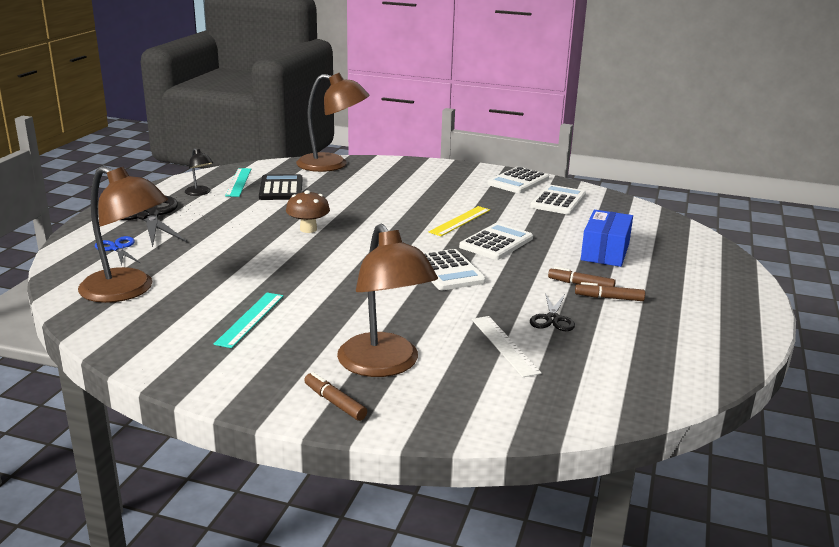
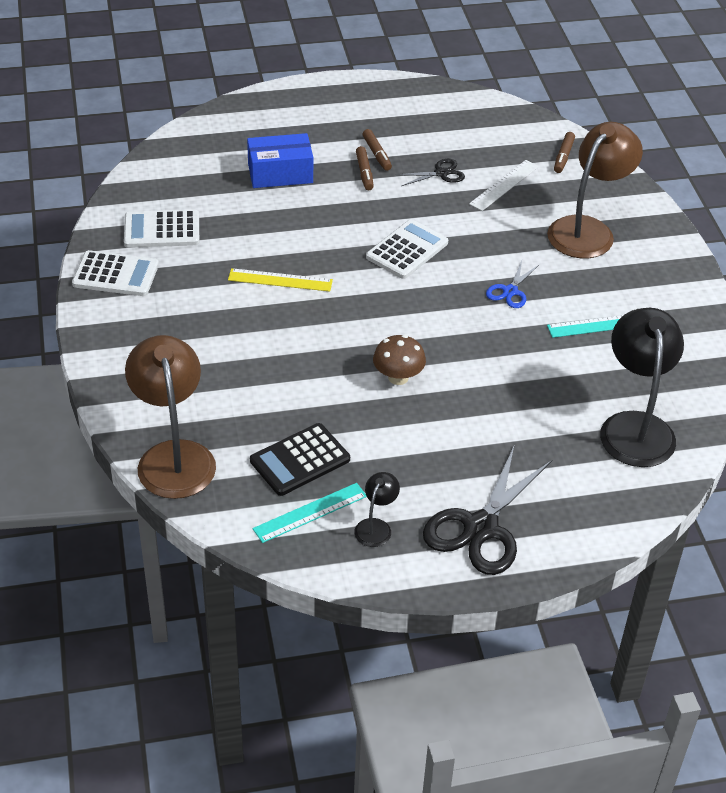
camera: 120 degrees left, 20 degrees up
(117, 248) = (572, 494): blue scissors -> blue scissors (510, 291)
(127, 291) = (635, 426): brown lamp -> black lamp
(335, 402) = (652, 234): brown marker -> brown marker (563, 157)
(496, 242) = (316, 240): white calculator -> none

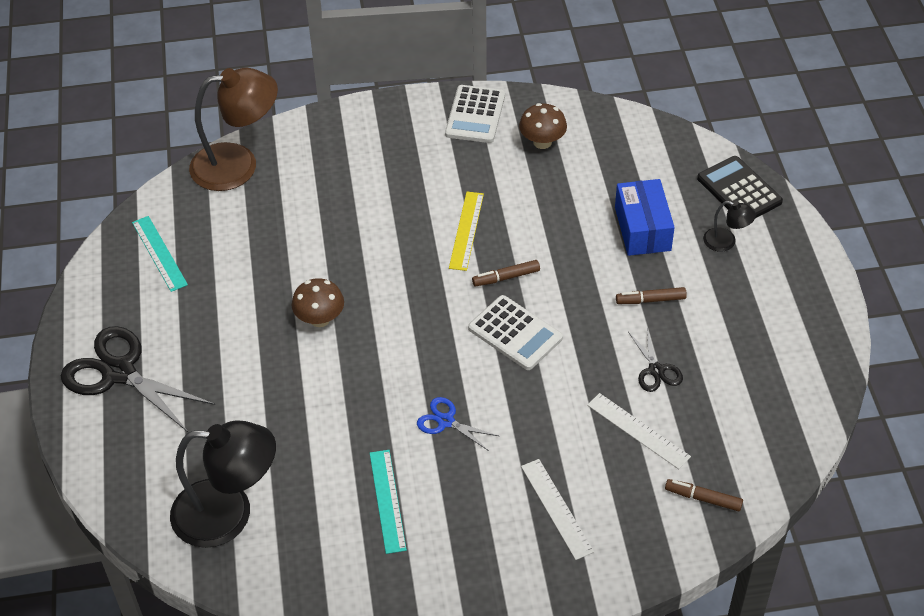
camera: 95 degrees right, 5 degrees up
(162, 230) = (542, 142): white calculator -> brown mushroom
(300, 460) = (221, 246): black calculator -> black calculator (739, 190)
(376, 154) = (687, 312): brown marker -> brown marker (506, 277)
(376, 526) = (135, 297): black lamp -> black lamp (726, 242)
(588, 230) = (556, 508): brown lamp -> white ruler

